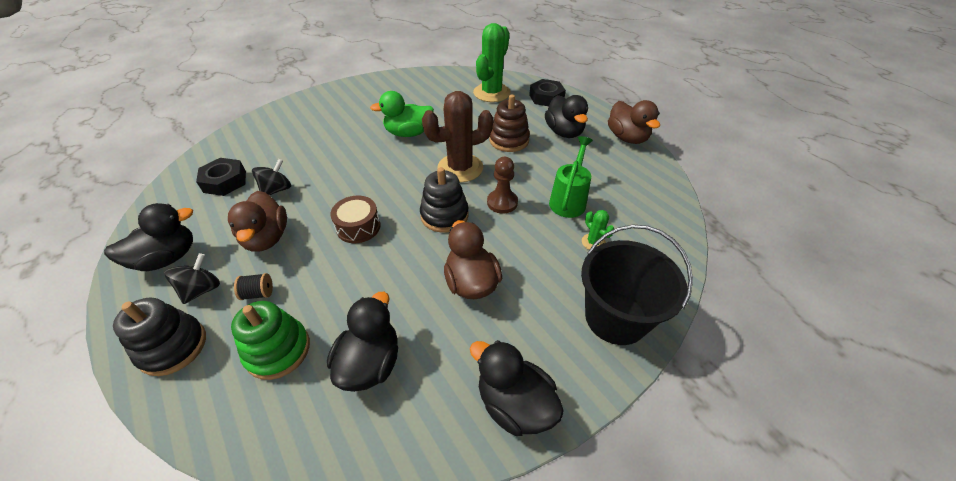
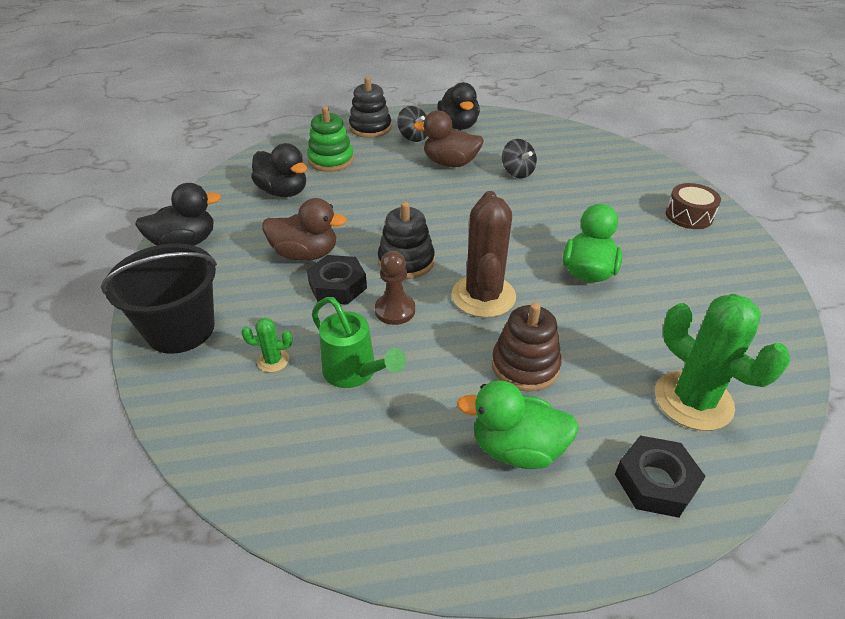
camera: 115 degrees right, 5 degrees down
(225, 181) = (547, 148): black nut -> black nut (337, 286)
(258, 293) = (390, 156): black spool -> none
(358, 227) = (429, 207): brown drum -> brown drum (689, 216)
(564, 132) = (517, 449): black duck -> green duck
(627, 138) = (453, 545): brown duck -> none

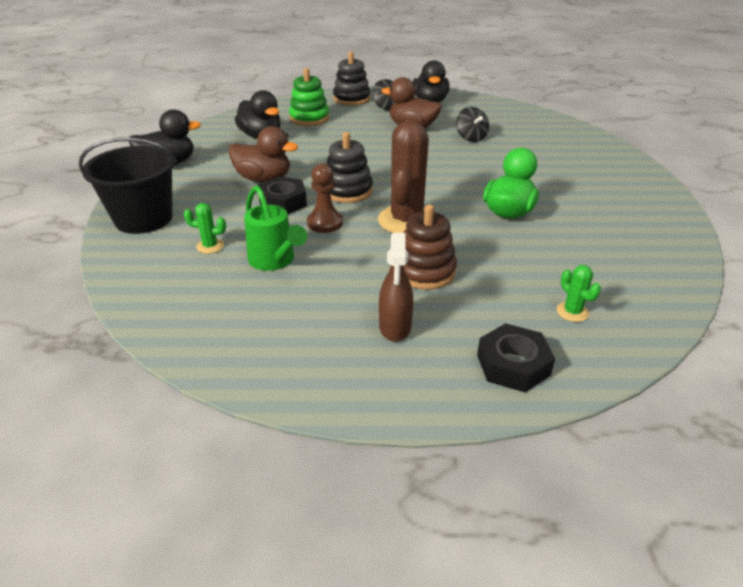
camera: 10 degrees right, 5 degrees down
(517, 449) = (395, 327): green duck -> brown spray bottle
(689, 216) = (621, 180): brown drum -> none
(693, 400) = (572, 312): green cactus -> green cactus, size x0.44

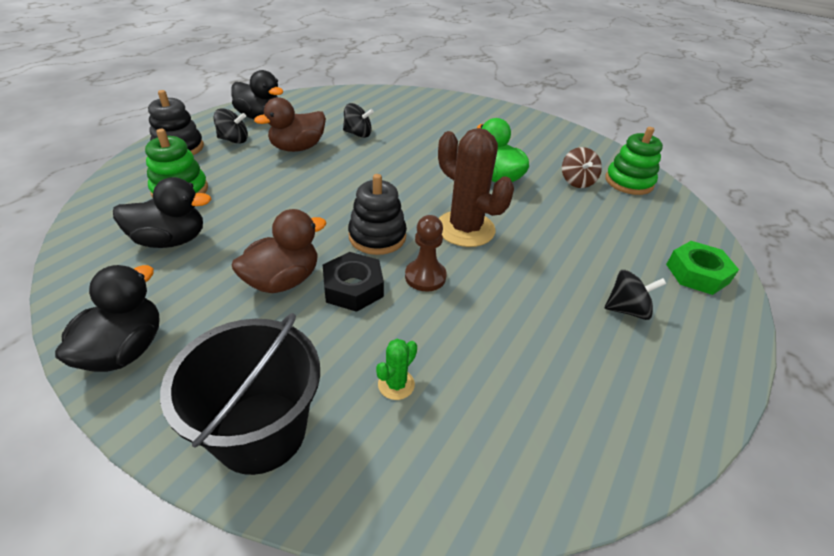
camera: 60 degrees left, 5 degrees up
(274, 261) = (469, 341): green watering can -> none
(395, 327) = (626, 309): brown spray bottle -> black spinning top
(425, 271) = (554, 257): brown stacking toy -> none
(513, 365) = (697, 273): black nut -> green nut
(572, 312) = (645, 219): green cactus -> none
(577, 254) = (577, 181): none -> brown spinning top
(635, 286) = (629, 182): none -> green stacking toy

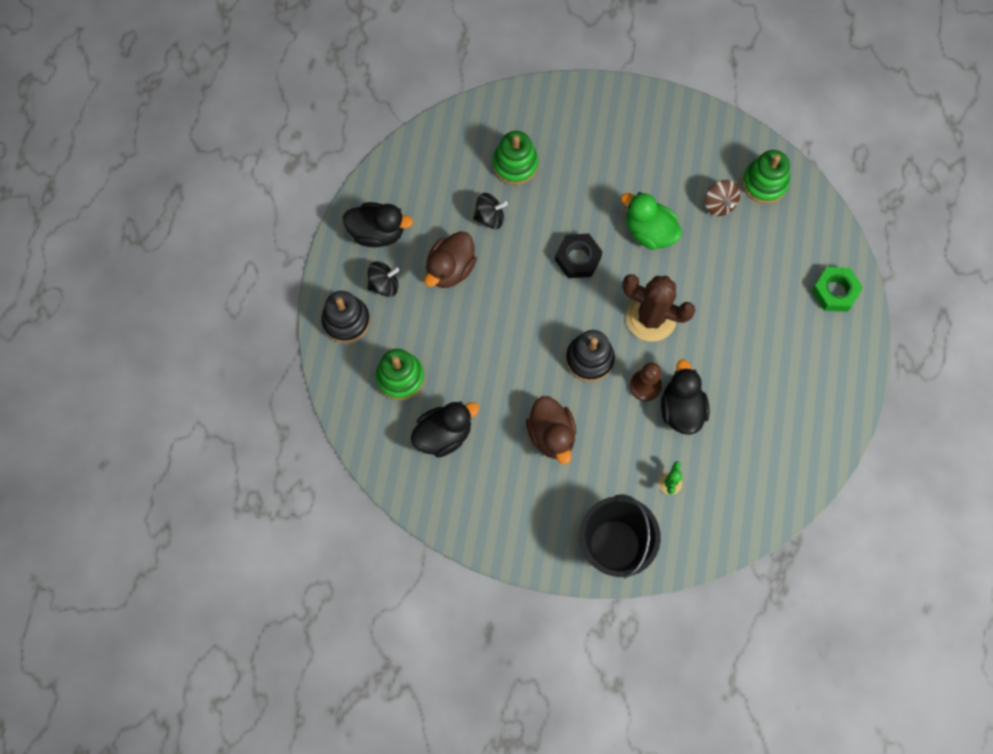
camera: 20 degrees left, 30 degrees up
(125, 350) = (498, 533): black duck -> black duck (681, 409)
(283, 280) = (551, 435): brown duck -> brown duck turned 135 degrees clockwise
(353, 288) = (602, 419): black nut -> black nut (578, 258)
(402, 118) = (515, 164): none -> green stacking toy
(626, 309) = (791, 355): black spinning top -> none

